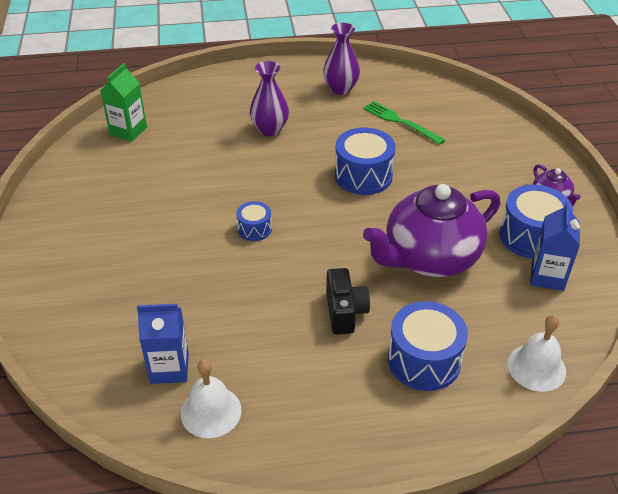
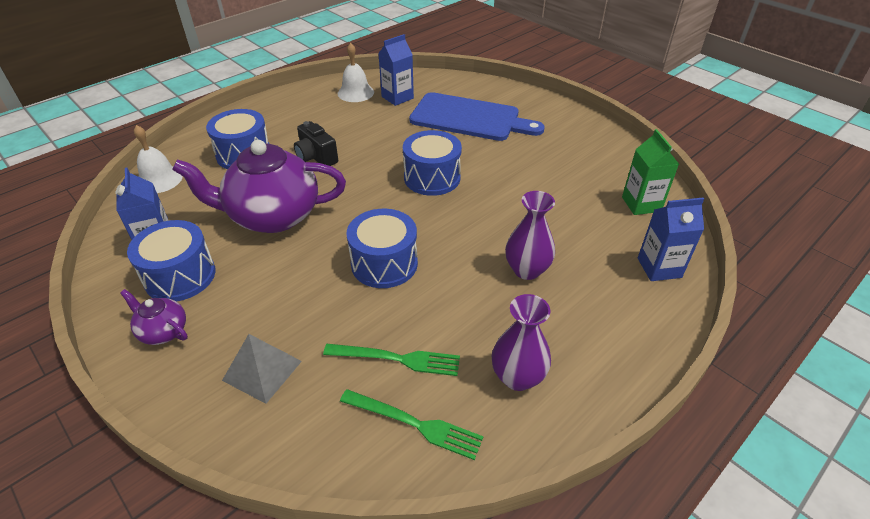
camera: 145 degrees right, 0 degrees up
(132, 284) = (469, 118): none -> blue cutting board
(187, 95) = (659, 268): none -> blue carton
(254, 229) = (432, 178): blue drum -> blue drum, size x1.83
(413, 95) = (414, 424): none -> green fork
(429, 258) = (272, 216): purple teapot -> purple teapot turned 120 degrees counterclockwise
(487, 149) = (262, 370): none -> grey pyramid

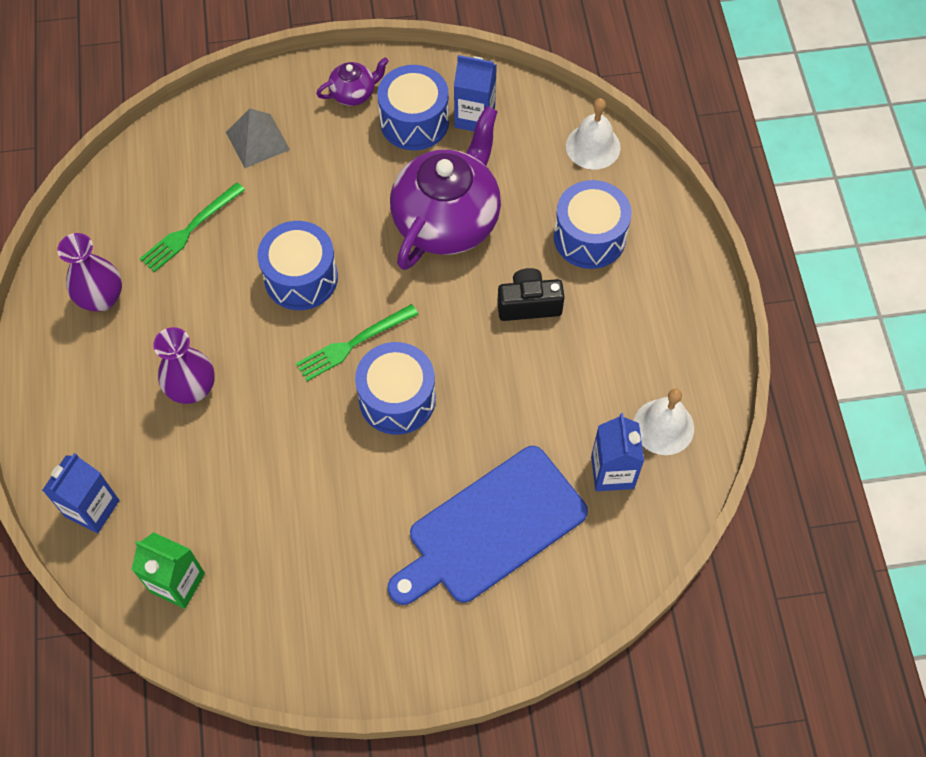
camera: 125 degrees right, 20 degrees up
(414, 424) = (128, 209): green fork -> green fork (354, 343)

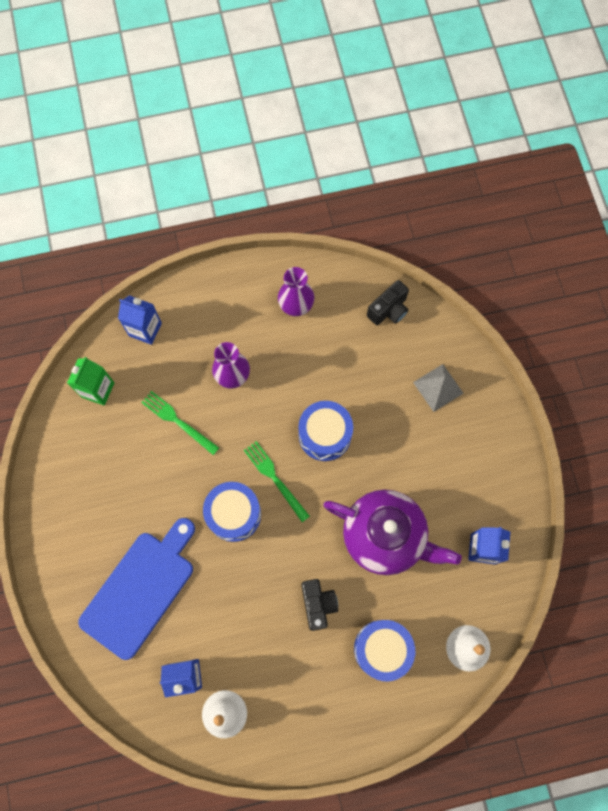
camera: 85 degrees right, 10 degrees up
(135, 185) = (388, 310): none -> black camera
(190, 229) = (357, 353): green fork -> green fork (178, 421)
(354, 93) = (492, 452): purple teapot -> none
(414, 121) = (472, 502): blue drum -> none
(491, 528) = (140, 589): blue cutting board -> blue cutting board turned 75 degrees clockwise

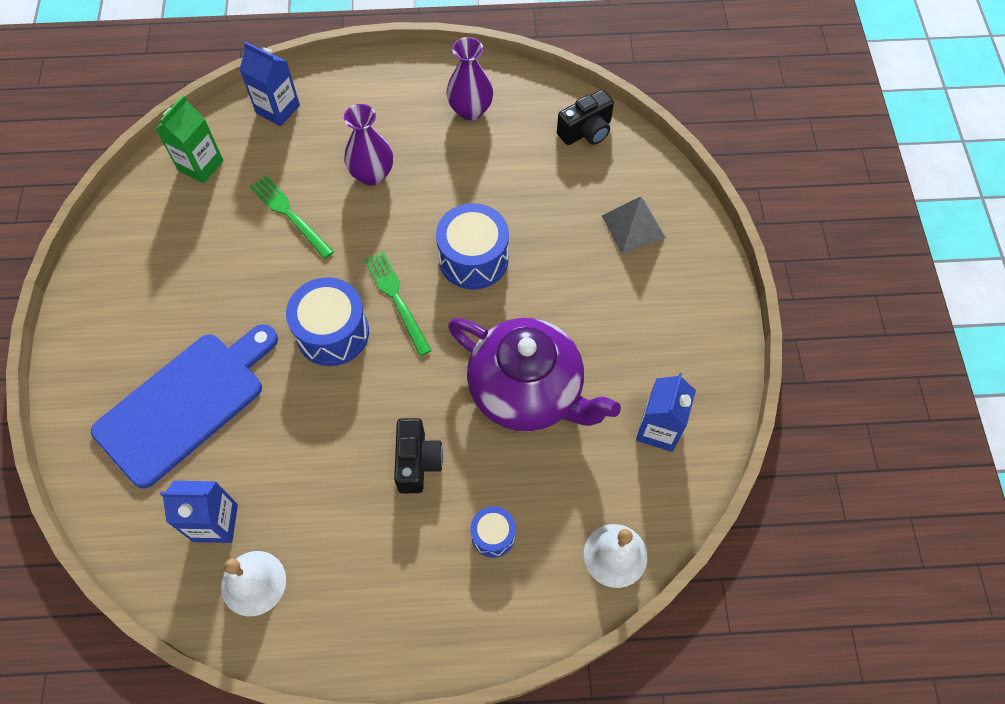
camera: 10 degrees right, 10 degrees down
(382, 649) = (493, 535): blue drum -> blue drum, size x0.55

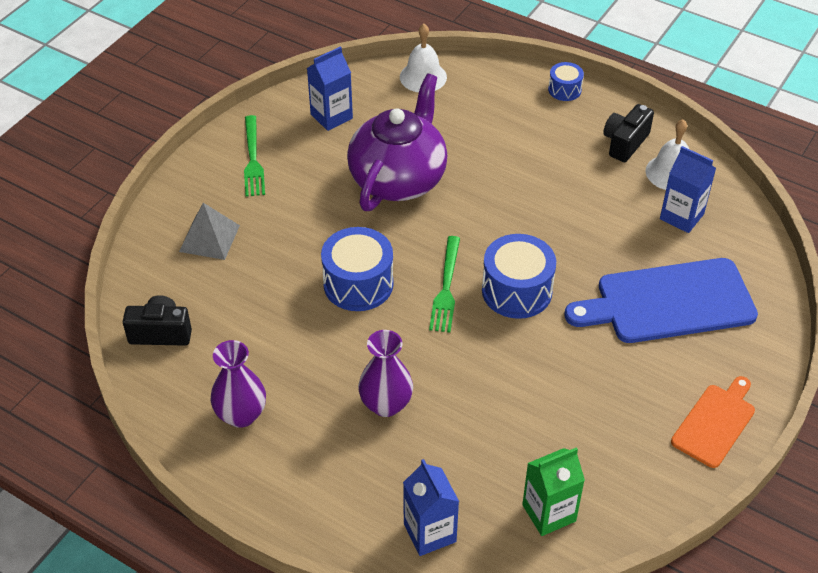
camera: 145 degrees left, 15 degrees down
(98, 305) = (715, 423): none -> orange cutting board
(290, 215) = (489, 409): green fork -> green fork (253, 159)
(417, 462) = (512, 179): black camera -> black camera (625, 143)
(493, 535) = (491, 120): blue drum -> blue drum (564, 90)
(528, 392) = (398, 178): purple teapot -> purple teapot turned 45 degrees clockwise

